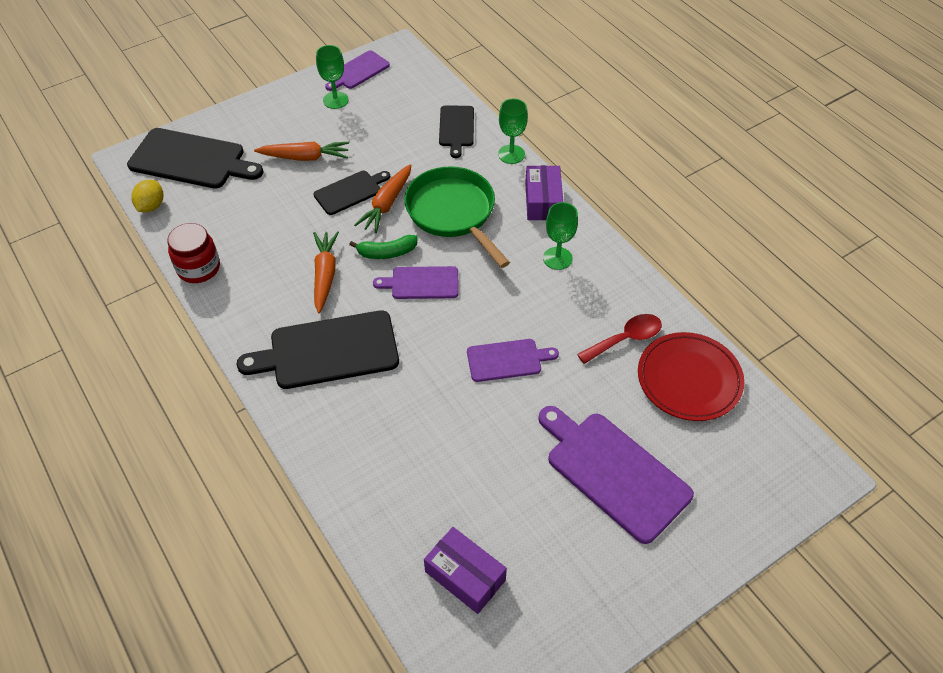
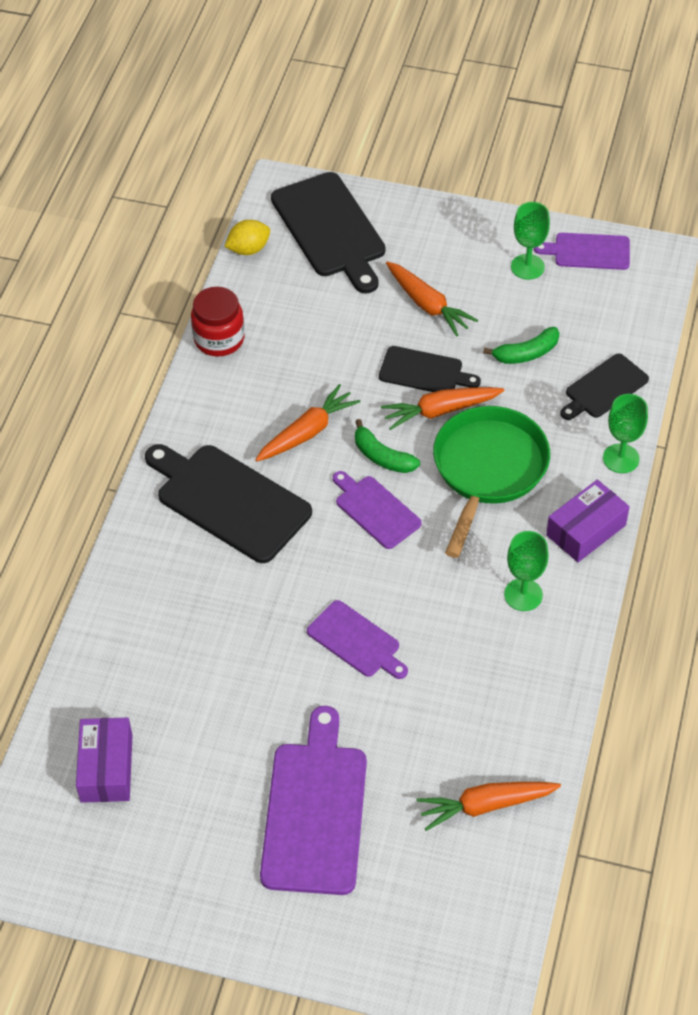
camera: 50 degrees right, 0 degrees up
(393, 141) = (526, 353): none -> green banana
(625, 339) = (481, 720): red spoon -> none
(689, 379) = (486, 806): red plate -> orange carrot

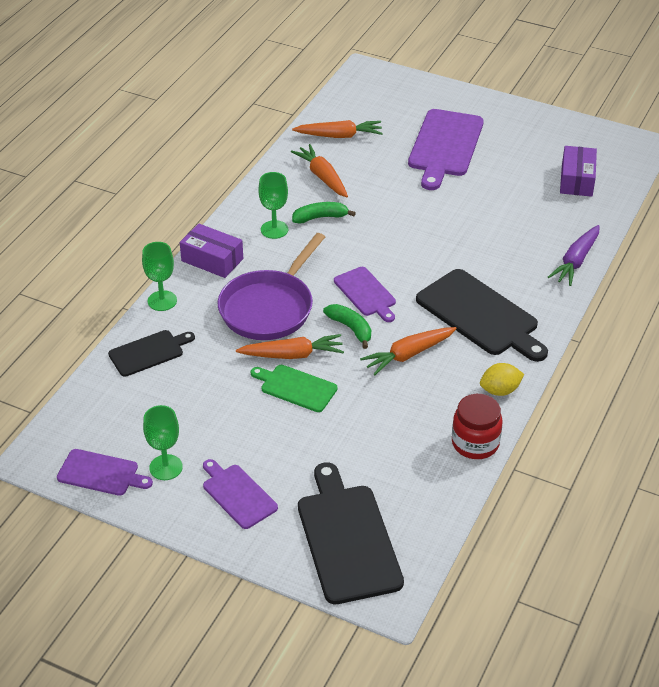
camera: 170 degrees left, 10 degrees down
(110, 607) = (576, 261): none -> purple carrot
(248, 249) = (435, 530): yellow lemon -> yellow lemon (500, 390)
(356, 641) = (400, 220): purple cutting board -> purple cutting board (238, 494)
(424, 372) = (296, 387): black cutting board -> green cutting board
(427, 305) = (273, 445): orange carrot -> orange carrot (322, 177)
(488, 470) = (269, 307): green pan -> purple pan
(526, 353) = (201, 389): green banana -> green banana (320, 217)
(586, 530) = (212, 260): purple box -> purple box turned 60 degrees clockwise

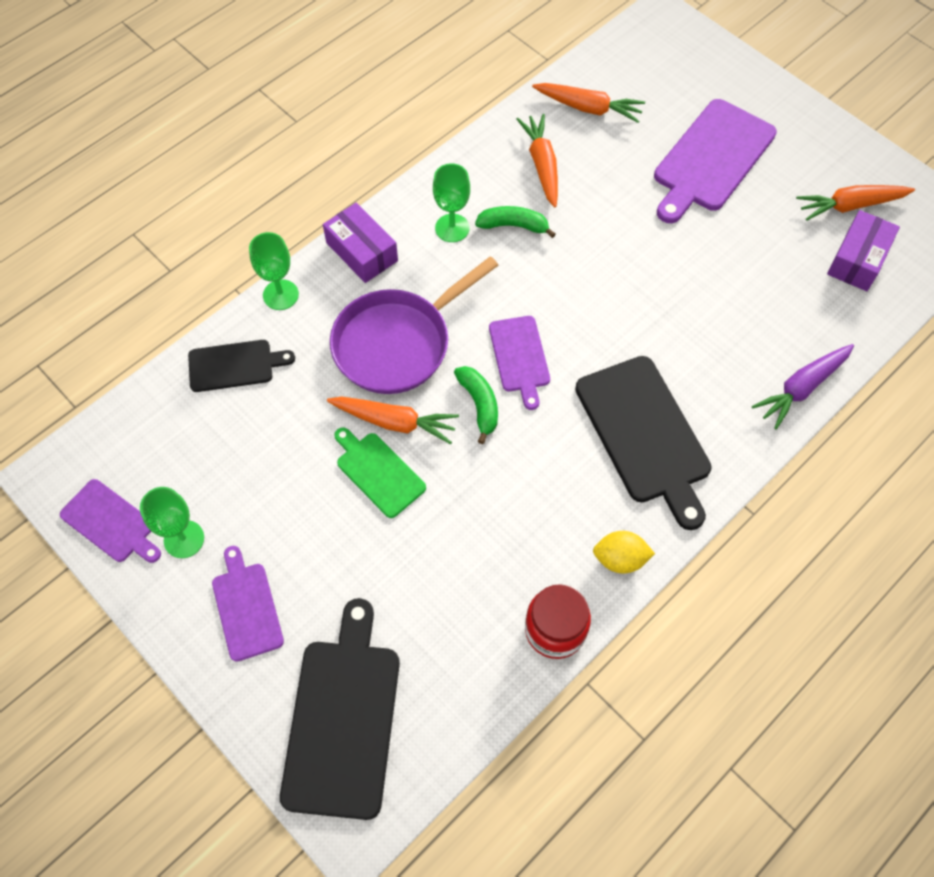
camera: 20 degrees right, 20 degrees up
(408, 355) = (531, 467): orange carrot -> orange carrot (850, 206)

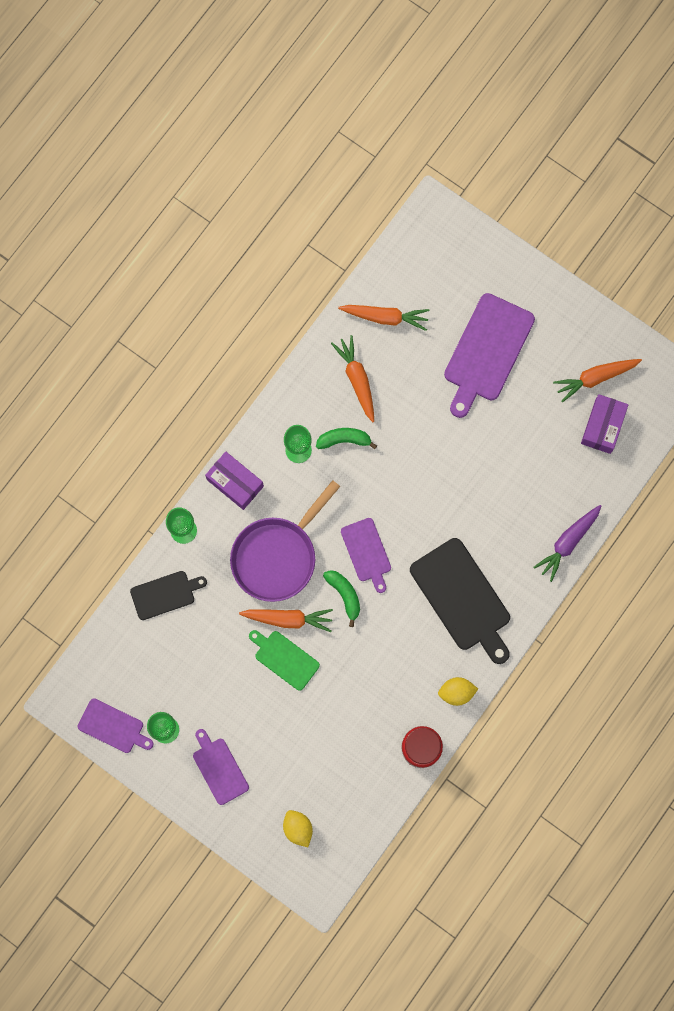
camera: 10 degrees left, 15 degrees up
(343, 718) = (298, 828): black cutting board -> yellow lemon

